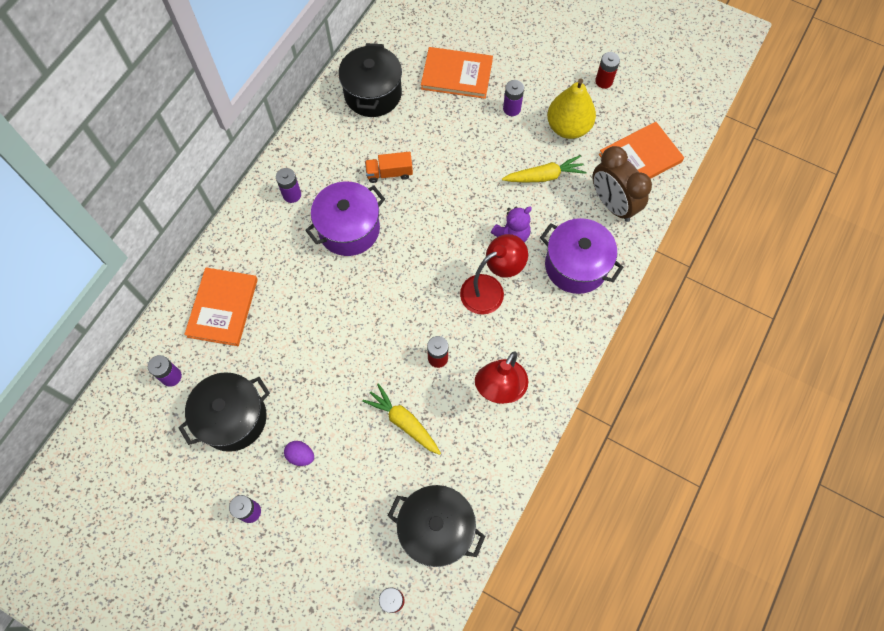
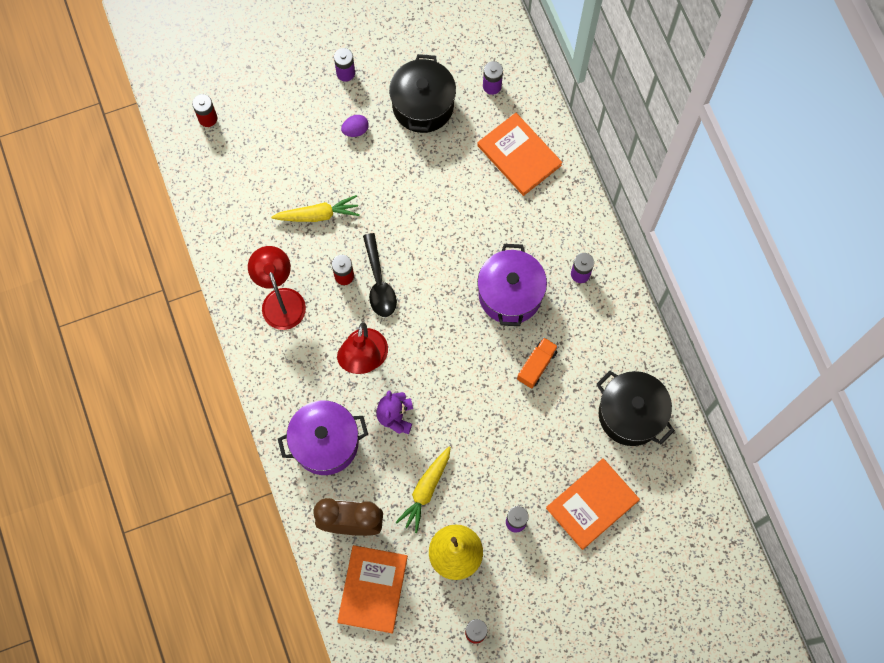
camera: 130 degrees right, 5 degrees up
(420, 327) = (379, 282): none -> black spoon
(436, 529) = (226, 179): black pot -> none

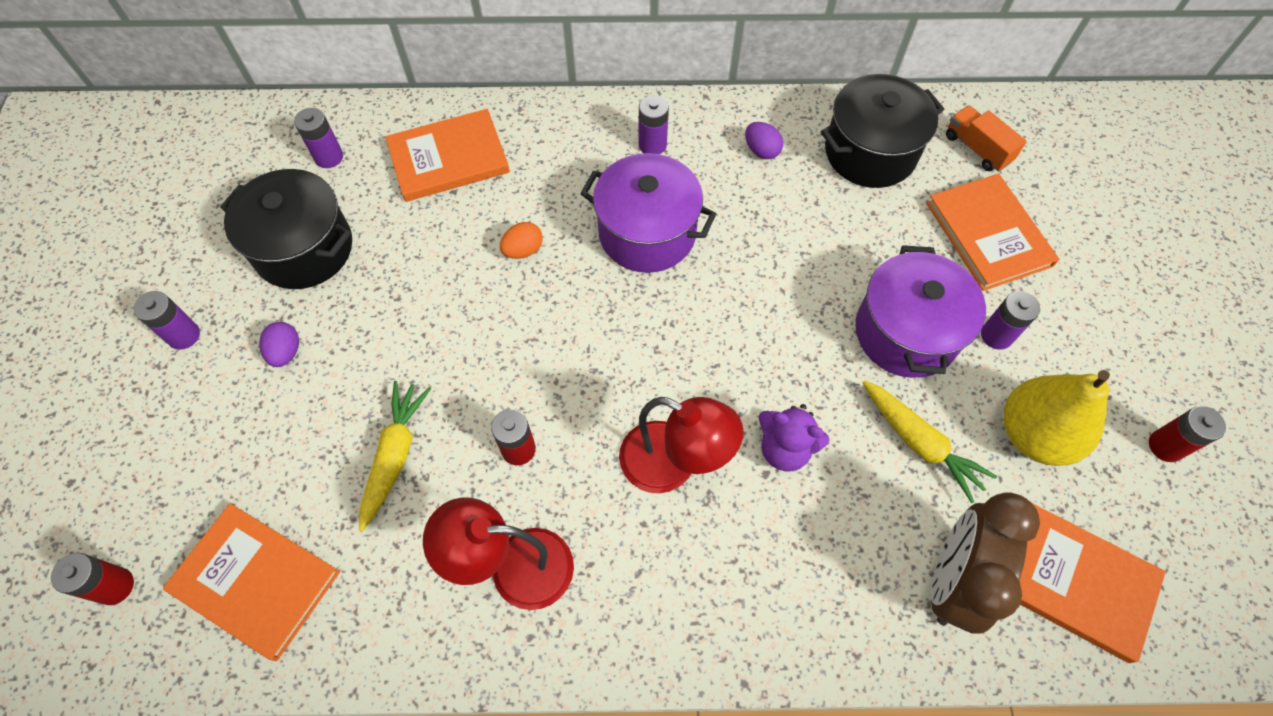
camera: 70 degrees left, 10 degrees down
(232, 180) = (256, 581): none -> orange book
(325, 443) = (798, 576): purple pot -> purple pot (906, 332)
(379, 282) = (553, 400): black spoon -> none
(469, 227) = (523, 250): none -> orange egg
(536, 365) = (766, 235): orange truck -> orange truck (977, 148)
(603, 344) = (761, 151): none -> purple egg

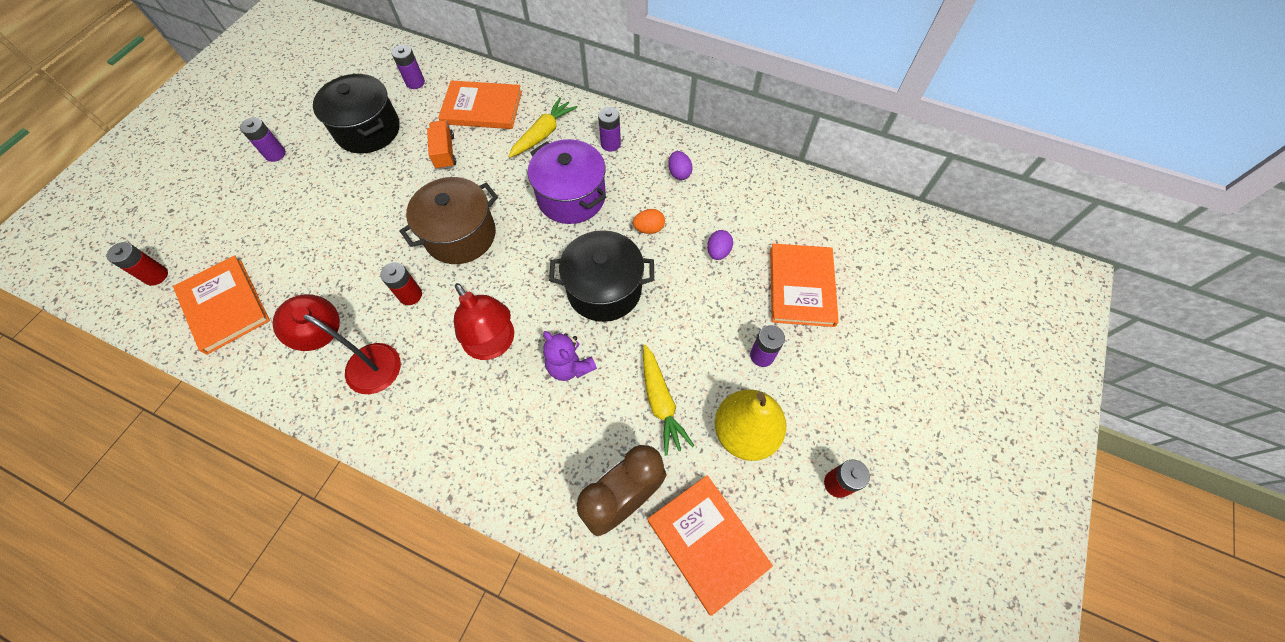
camera: 25 degrees right, 0 degrees up
(286, 352) = (321, 185): purple egg -> purple egg (718, 252)
(394, 456) = (340, 269): yellow carrot -> yellow carrot (543, 134)
(523, 250) = (490, 178): orange egg -> orange egg (649, 228)
(533, 341) = (460, 235): none -> brown pot
(870, 152) = (753, 201): black pot -> black pot (604, 289)
(906, 332) = (699, 327): purple pot -> none
(977, 148) = (832, 226): orange truck -> orange truck (445, 152)

